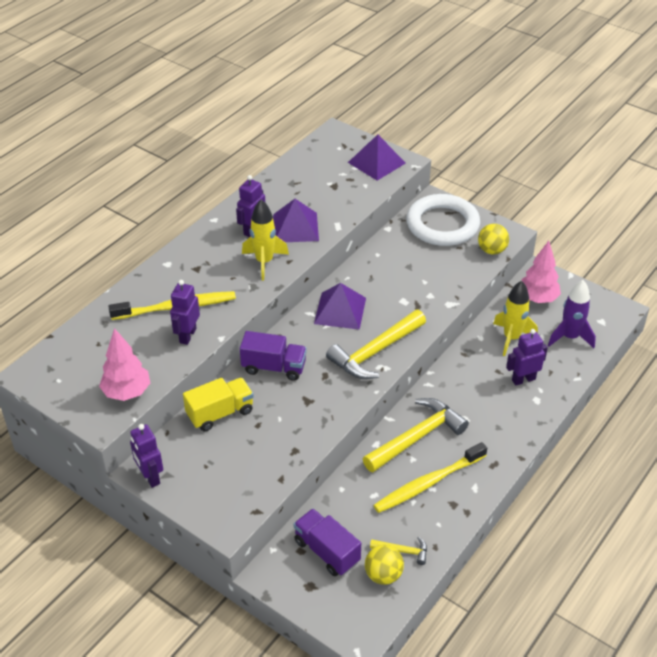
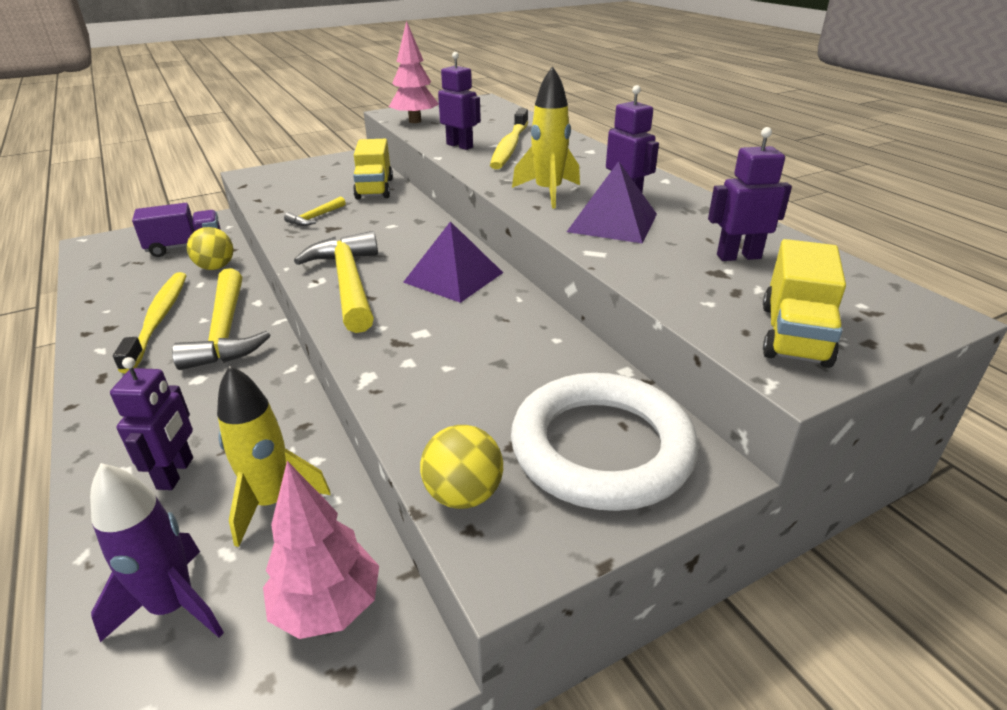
camera: 115 degrees right, 10 degrees down
(150, 477) = (343, 158): purple robot -> purple robot (738, 256)
(274, 367) = (403, 220): purple truck -> none
(376, 162) = (794, 334): purple pyramid -> yellow truck
(383, 575) = (116, 266): yellow ball -> yellow ball (216, 267)
(403, 551) = (118, 282): yellow hammer -> yellow hammer (315, 217)

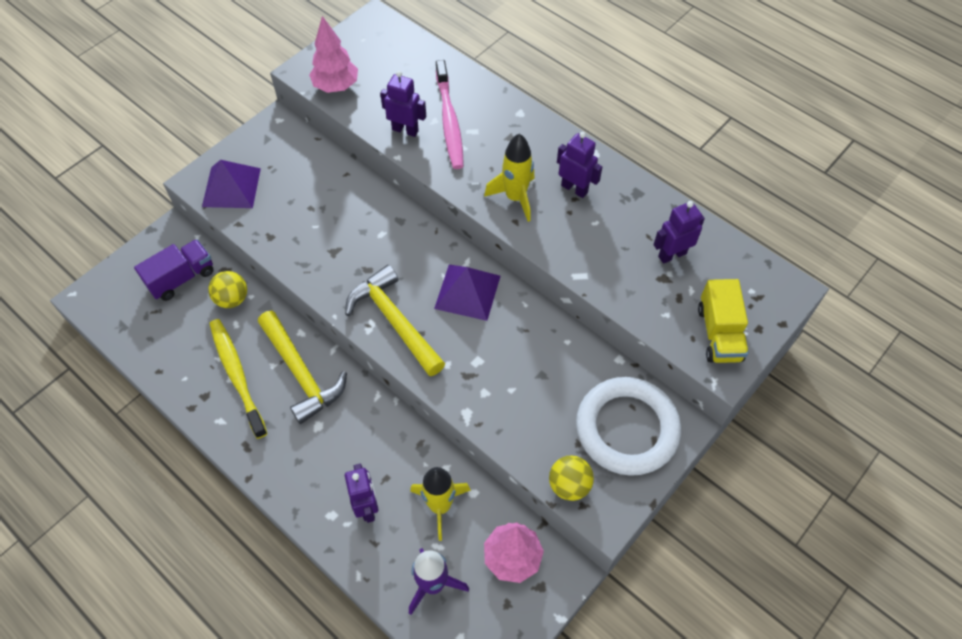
camera: 20 degrees left, 25 degrees up
(315, 217) = (310, 239): yellow hammer -> none
(374, 189) = (332, 178): yellow truck -> none
(510, 146) = (449, 121): yellow toothbrush -> pink toothbrush
(613, 222) = (578, 231): purple pyramid -> purple pyramid (231, 187)

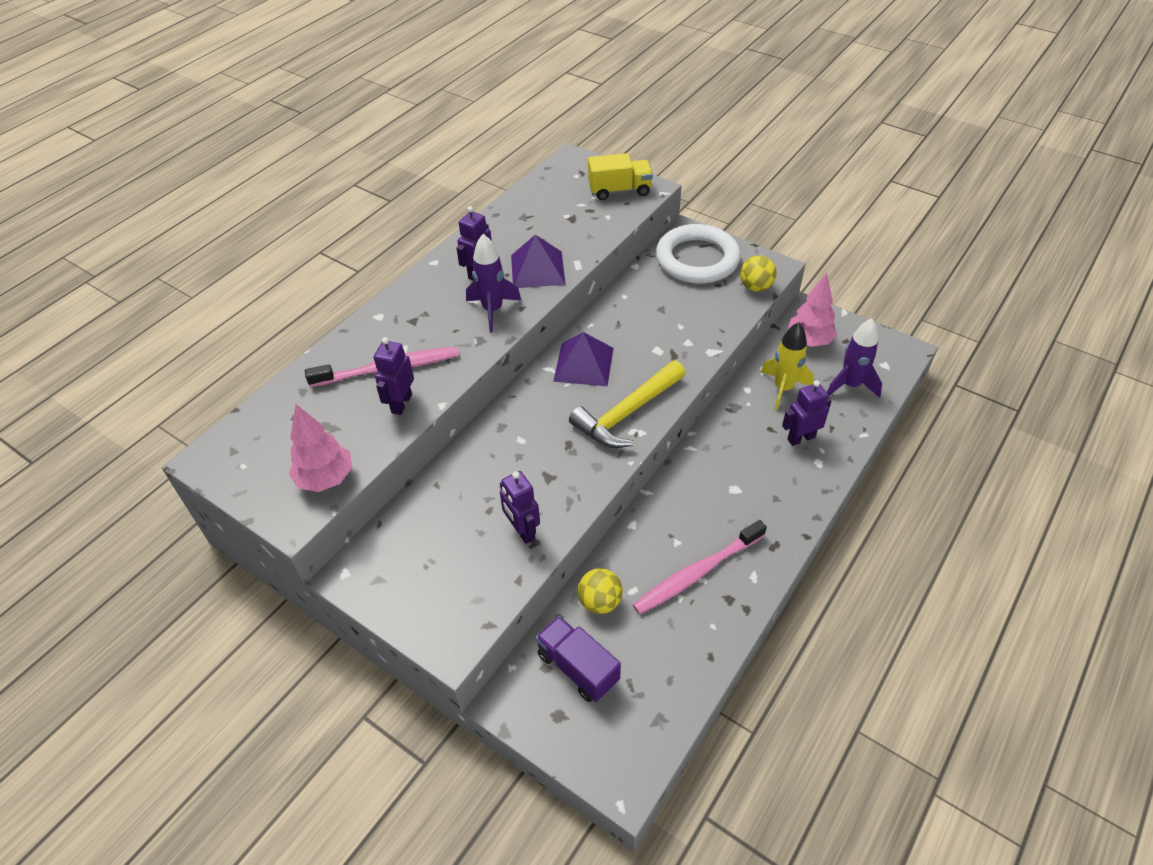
camera: 95 degrees left, 10 degrees down
(231, 187) = (461, 601): purple pyramid -> purple pyramid (537, 269)
(237, 375) = (697, 573): yellow toothbrush -> pink toothbrush
(301, 373) = (680, 514): yellow hammer -> none
(515, 198) = (493, 310): yellow rocket -> purple rocket
(672, 255) = (547, 214): purple robot -> purple robot (522, 531)

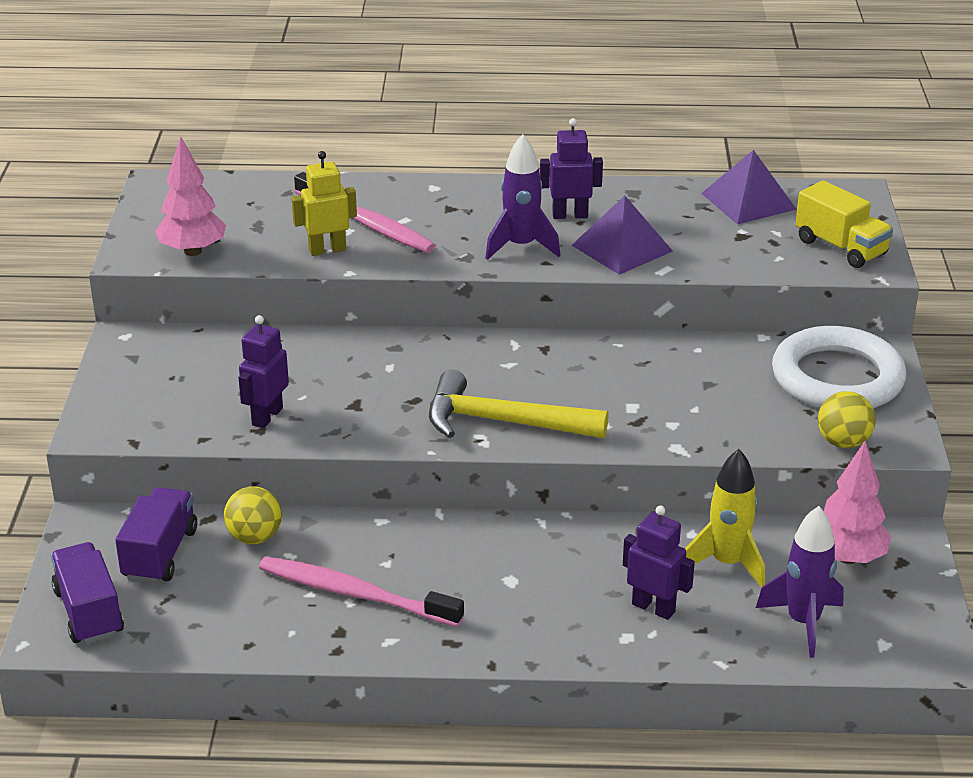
camera: 55 degrees right, 15 degrees down
(401, 403) = (327, 250): purple robot -> yellow robot
(583, 364) = (548, 363): purple pyramid -> purple pyramid (748, 201)
(613, 742) = (89, 612): none -> purple truck

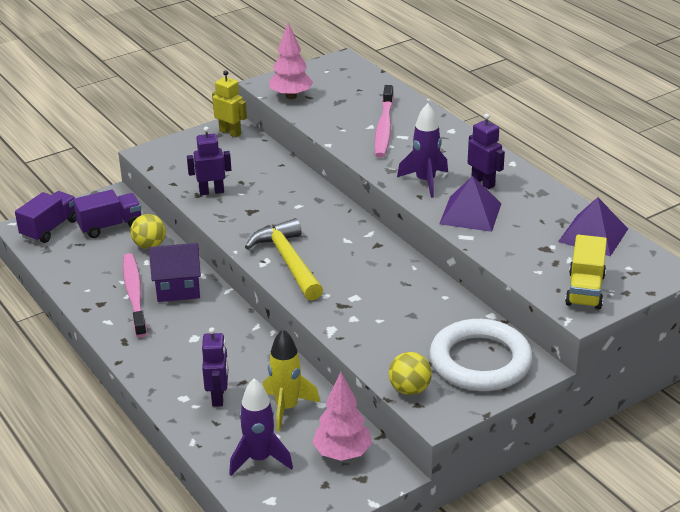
camera: 55 degrees right, 0 degrees up
(327, 250) = (342, 129): yellow robot -> yellow robot (230, 132)
(388, 552) = (178, 289): none -> purple house

